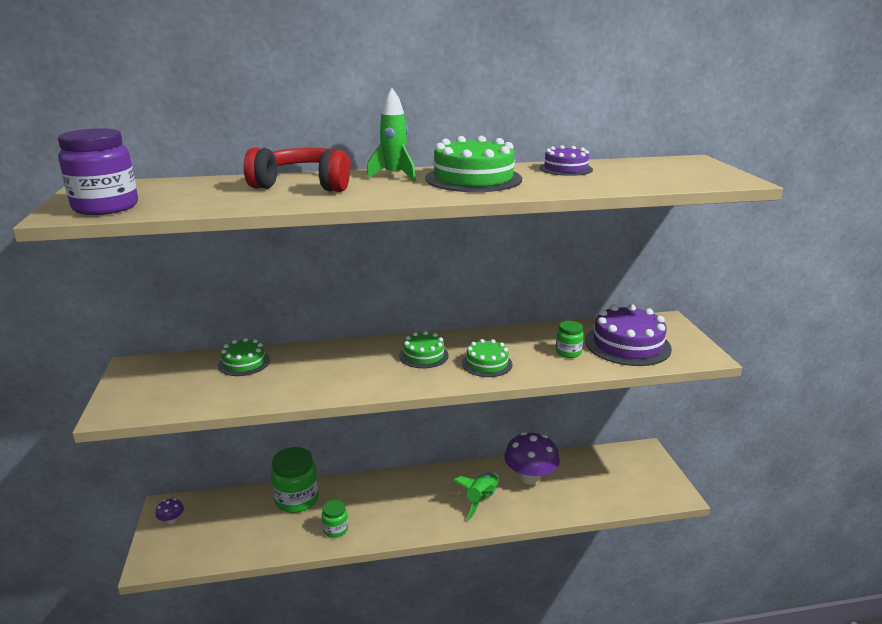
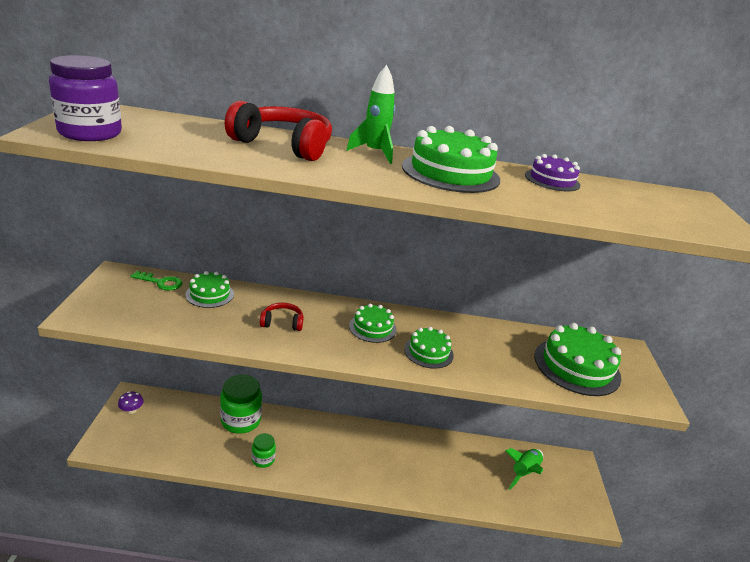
camera: 10 degrees right, 5 degrees up
(186, 363) = (161, 282): none -> green key
(332, 371) = (282, 323): none -> red headphones
(481, 499) = (403, 468): green rocket -> green rocket (524, 472)
(530, 477) = (456, 458): purple mushroom -> none
(568, 352) = (513, 360): green jar -> none
(627, 344) = (576, 366): purple cake -> green cake

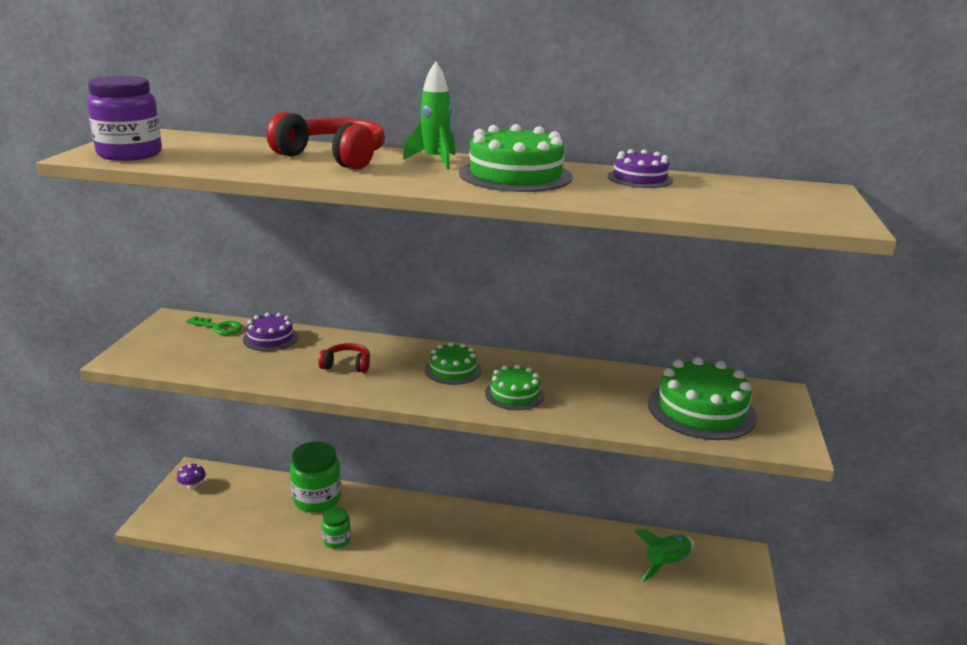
camera: 10 degrees right, 5 degrees down
(210, 294) = (270, 338): green cake -> purple cake

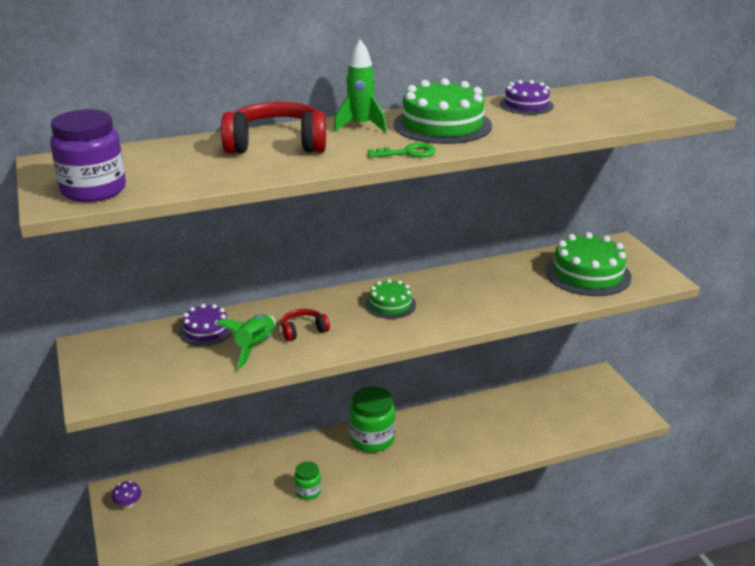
camera: 30 degrees left, 5 degrees up
(219, 327) = (143, 337): green key -> green key (407, 153)
(317, 499) = (256, 467): green jar -> green jar (372, 439)
(514, 394) = (457, 307): green cake -> none
(666, 564) = (558, 403): green rocket -> green rocket (255, 347)

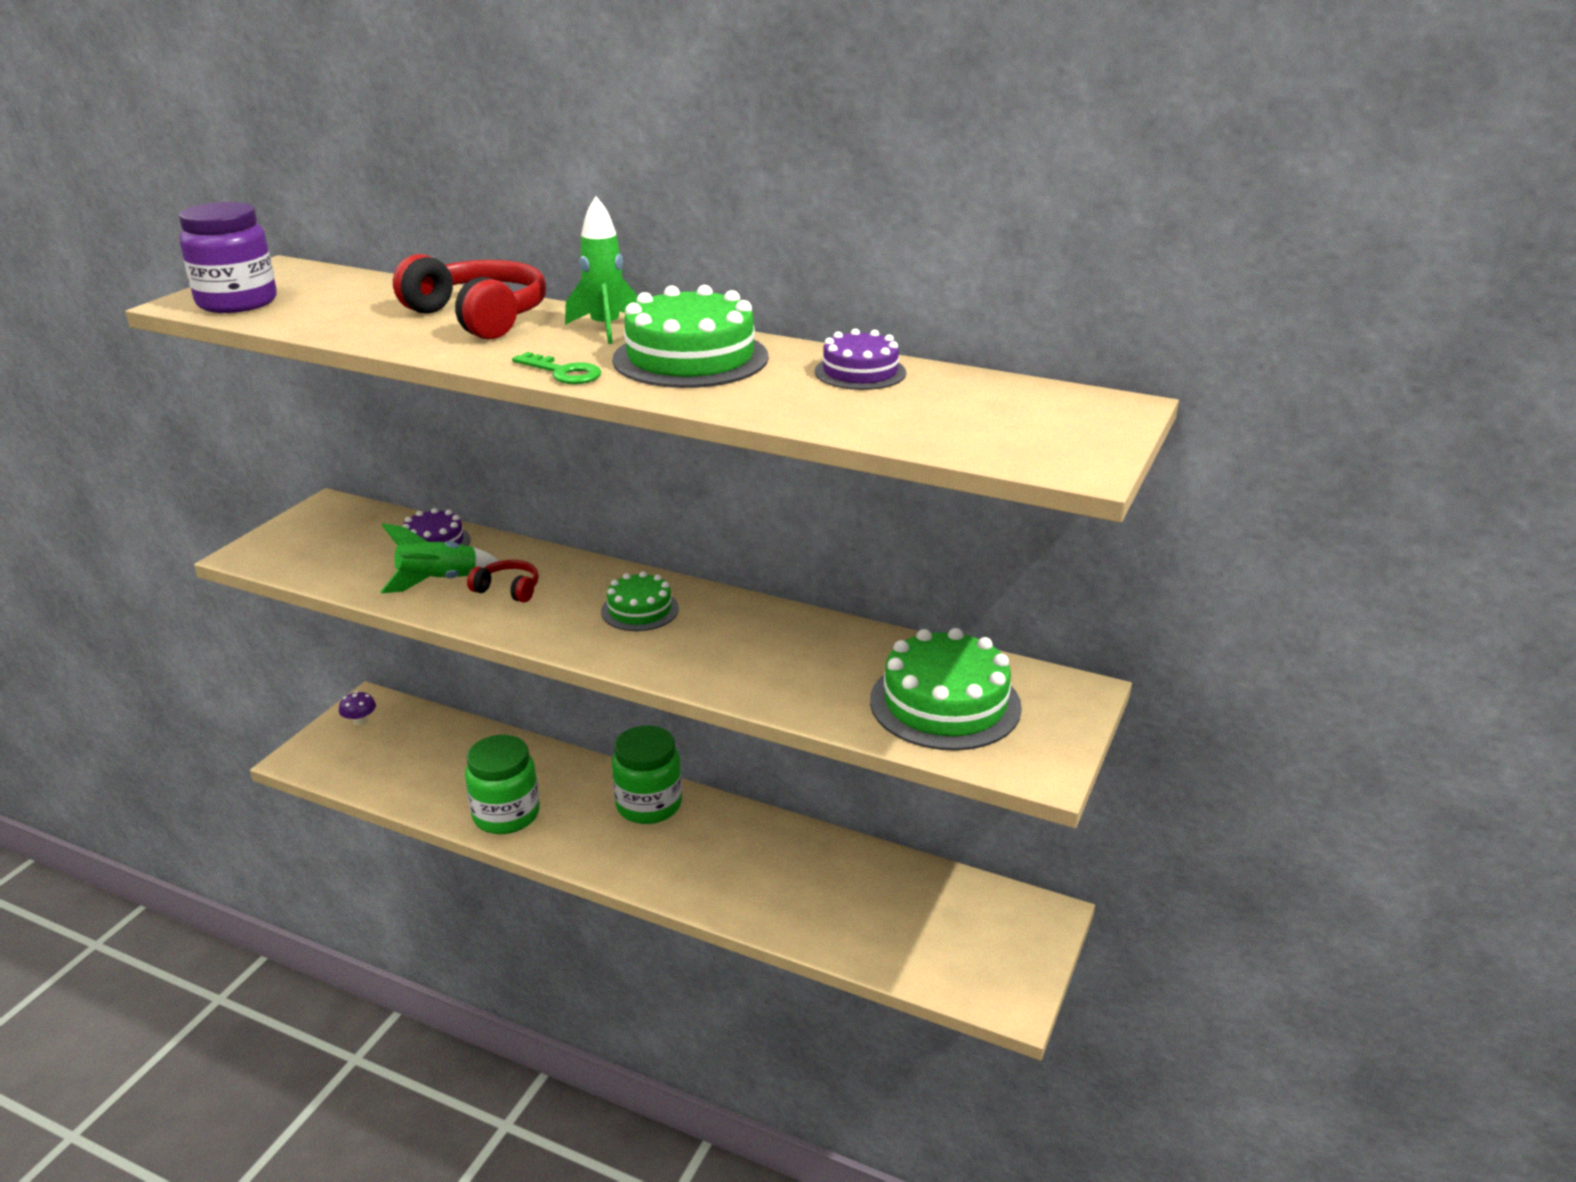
camera: 45 degrees right, 0 degrees up
(308, 492) = (506, 815): green jar -> green jar, size x1.84

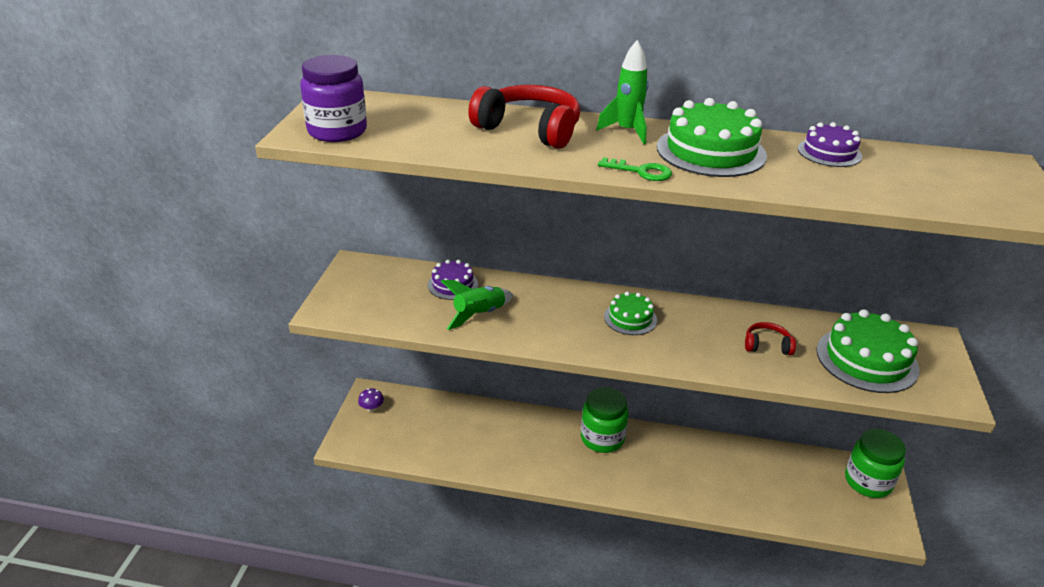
camera: 15 degrees left, 5 degrees up
(506, 815) = (514, 461): green jar -> green jar (868, 482)
(508, 590) = (531, 315): red headphones -> red headphones (767, 345)

